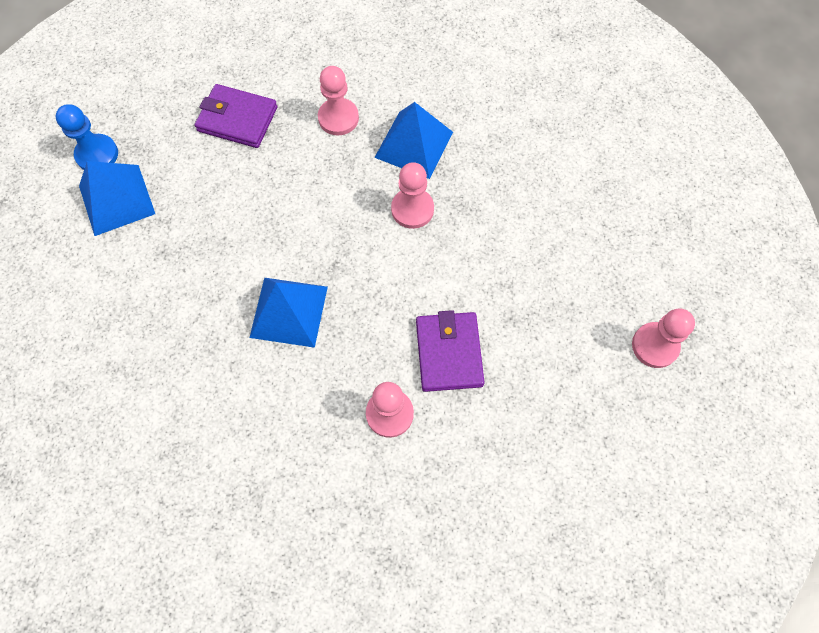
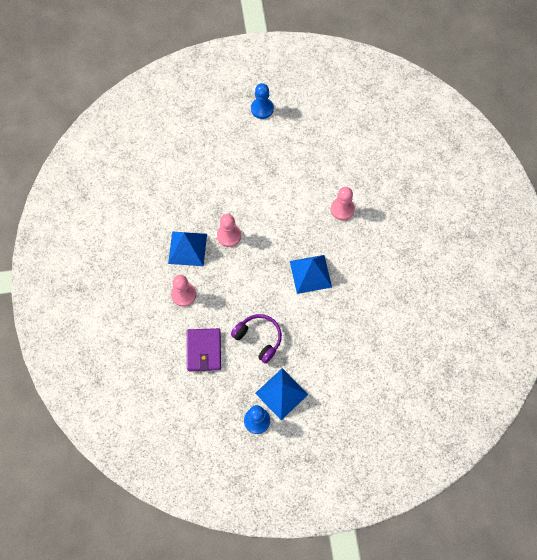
camera: 110 degrees left, 0 degrees up
(218, 197) = (259, 338): none -> purple headphones
(449, 353) = (302, 193): purple wallet -> none
(655, 346) = (262, 109): pink pawn -> blue pawn

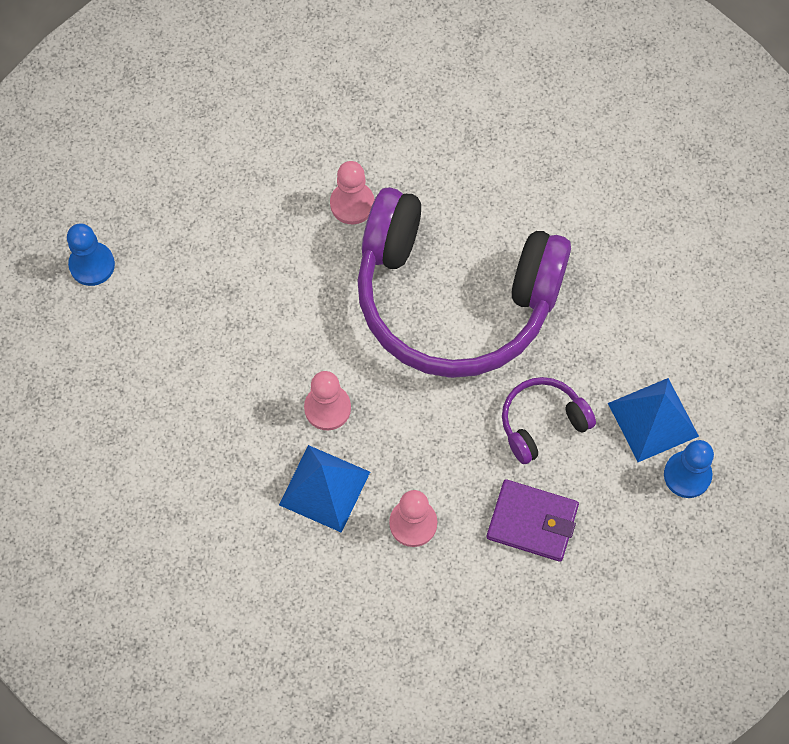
camera: 70 degrees left, 0 degrees up
(310, 274) = (454, 298): blue pyramid -> purple headphones

